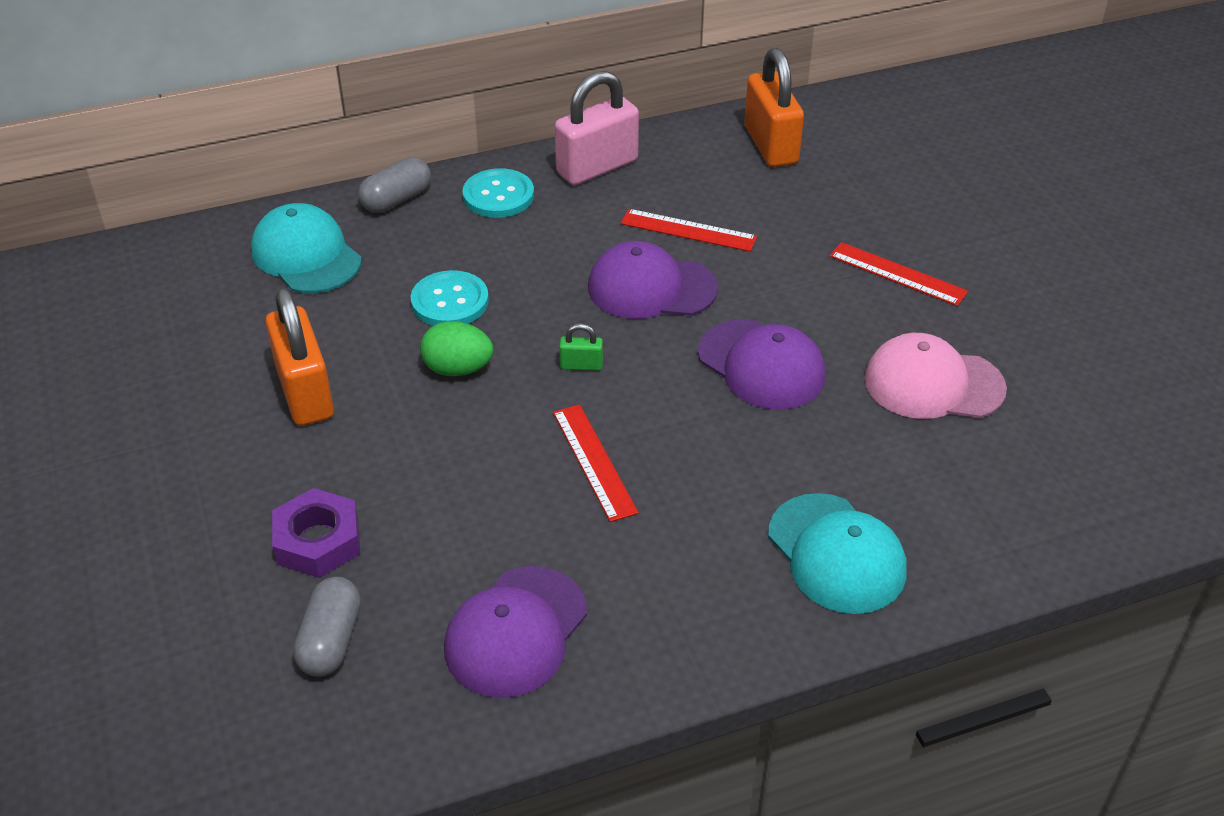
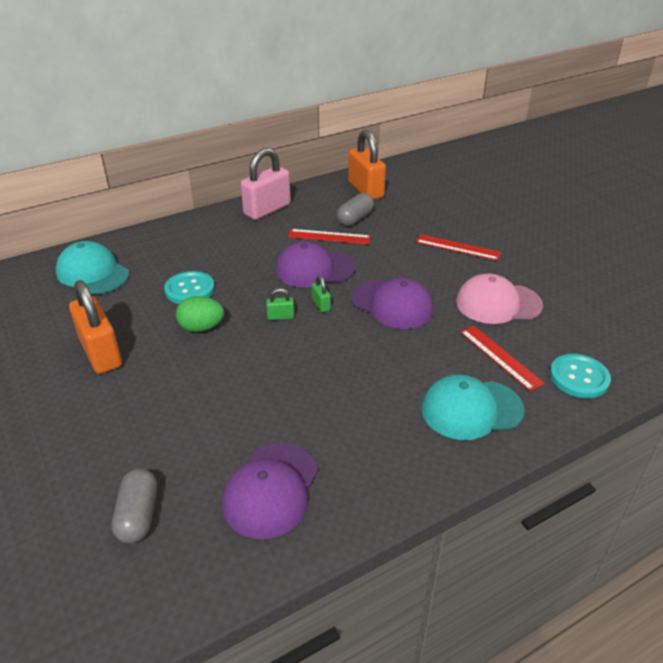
camera: 10 degrees left, 5 degrees down
(318, 541) = (121, 447): purple nut -> none
(396, 199) = (147, 237): grey capsule -> grey capsule (355, 219)
(498, 196) = (210, 229): turquoise button -> turquoise button (579, 377)
(594, 461) = (301, 372): red ruler -> red ruler (500, 357)
(648, 352) = (321, 305): none -> green padlock
(836, 554) = (471, 409): turquoise cap -> turquoise cap turned 120 degrees clockwise

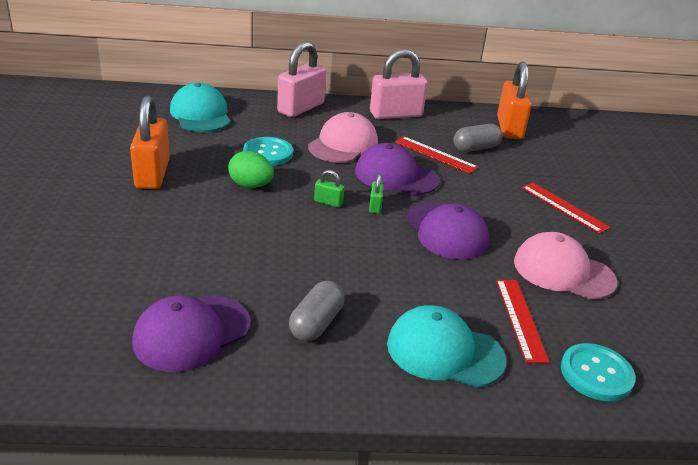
camera: 25 degrees right, 5 degrees down
(138, 515) = (70, 302): grey capsule -> grey capsule (316, 323)
(181, 232) = (301, 108): none -> pink padlock
(247, 255) = (343, 144): none -> pink cap

